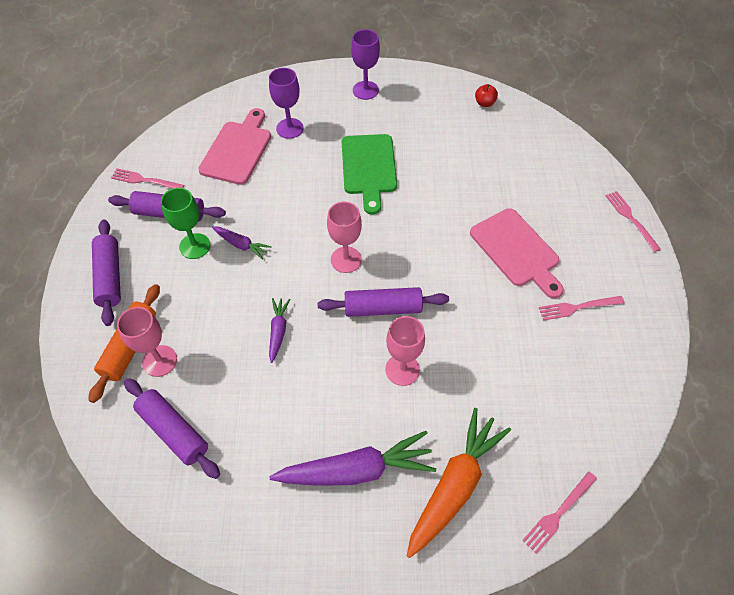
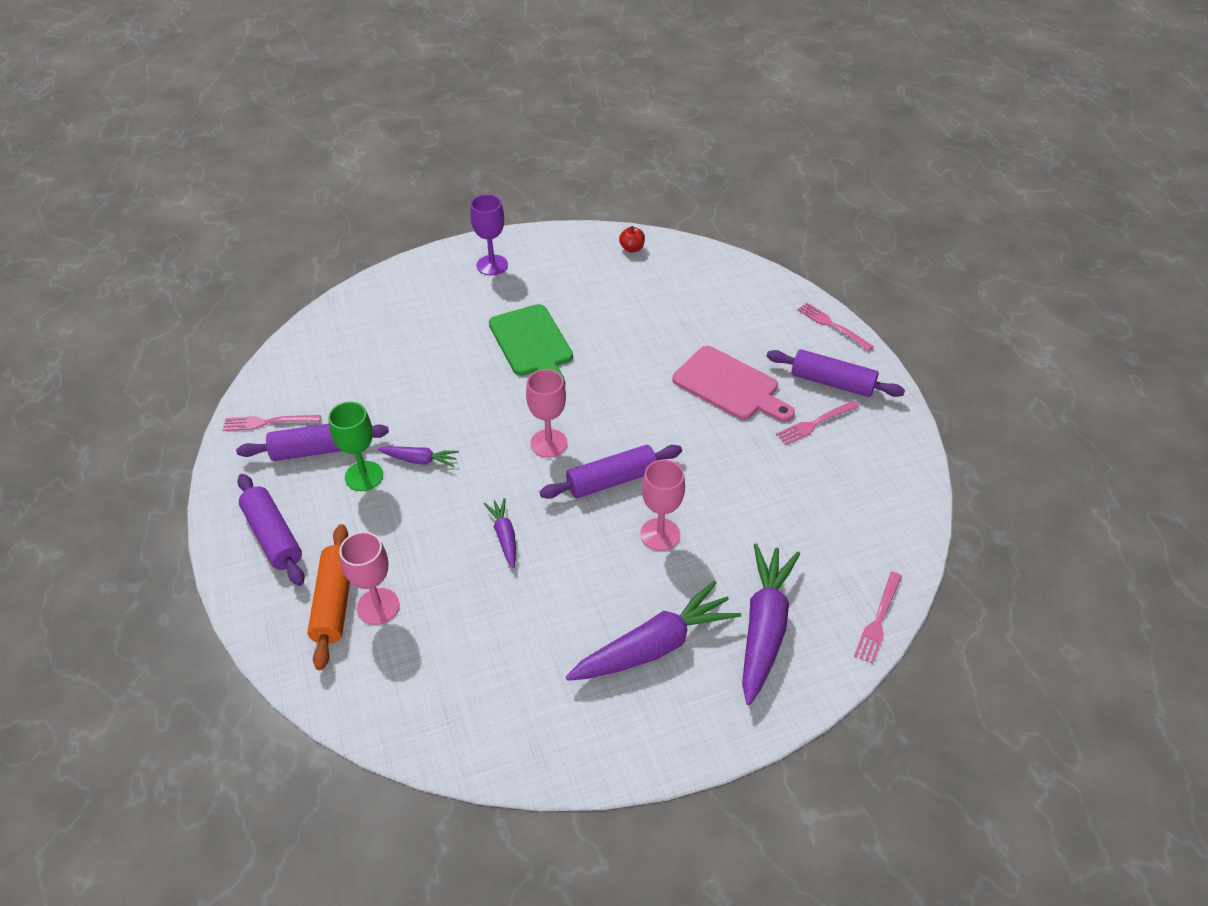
camera: 20 degrees left, 10 degrees down
(173, 431) = (429, 673): purple rolling pin -> purple rolling pin (832, 382)
(237, 150) = (368, 362): pink cutting board -> none
(290, 128) = (421, 325): purple goblet -> none
(454, 485) = (764, 628): orange carrot -> purple carrot

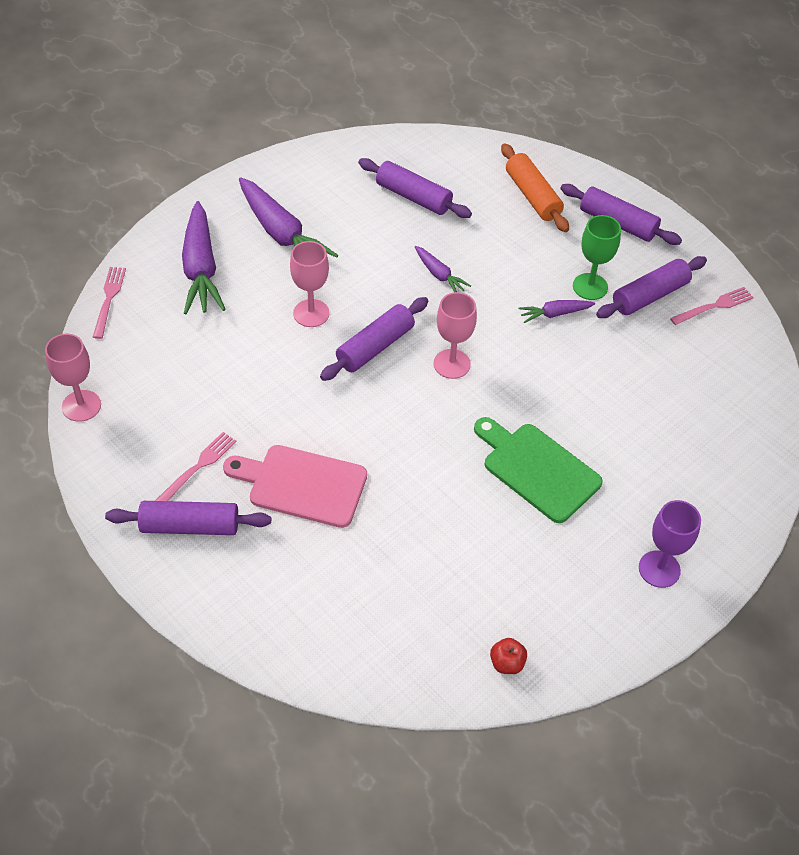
camera: 155 degrees right, 5 degrees up
(378, 606) = (499, 202): pink goblet -> pink goblet (81, 406)
(471, 648) = (413, 197): none -> purple rolling pin
(654, 646) = (281, 234): purple carrot -> purple carrot turned 75 degrees counterclockwise
(831, 325) = (207, 614): pink fork -> none

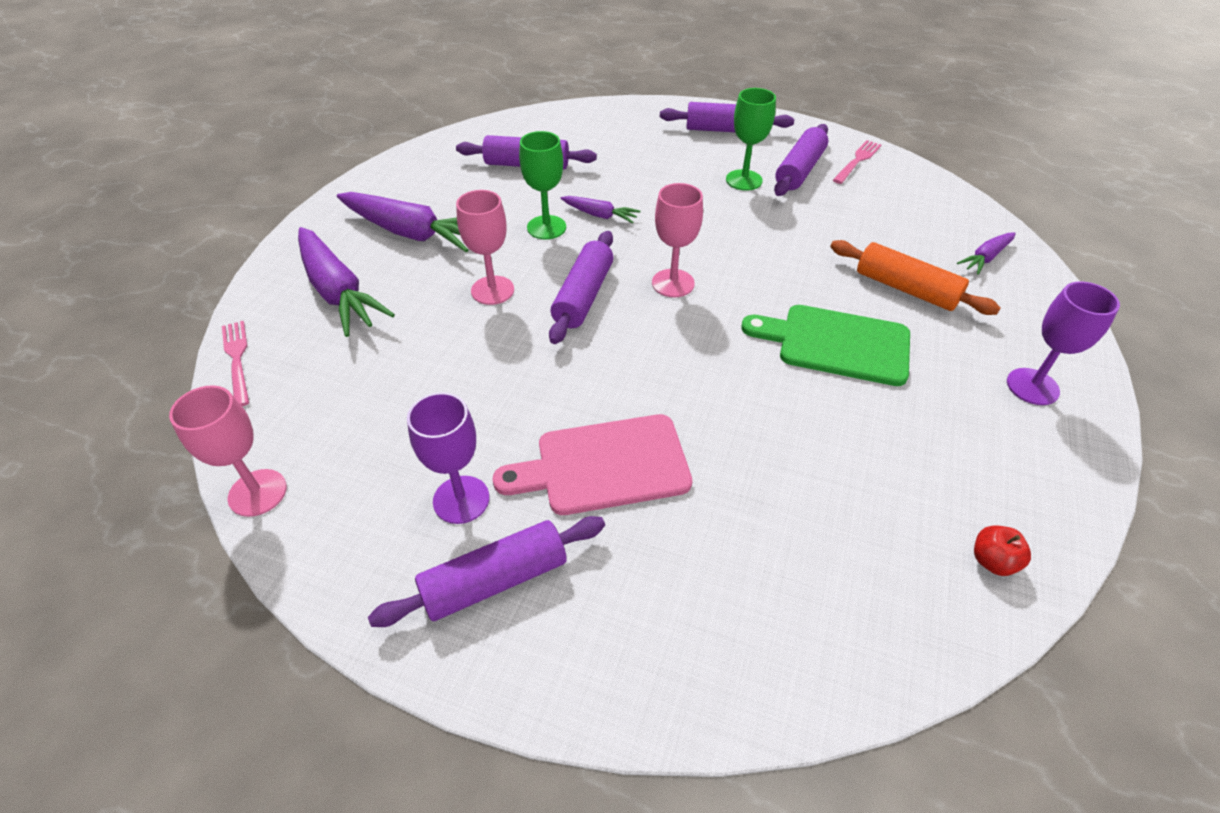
camera: 25 degrees left, 5 degrees down
(198, 466) = (461, 499): pink fork -> purple goblet
(388, 270) = (546, 227): none -> green goblet
(532, 196) = (635, 133): orange rolling pin -> orange rolling pin (906, 289)
(555, 314) = (732, 210): purple carrot -> purple carrot (986, 258)

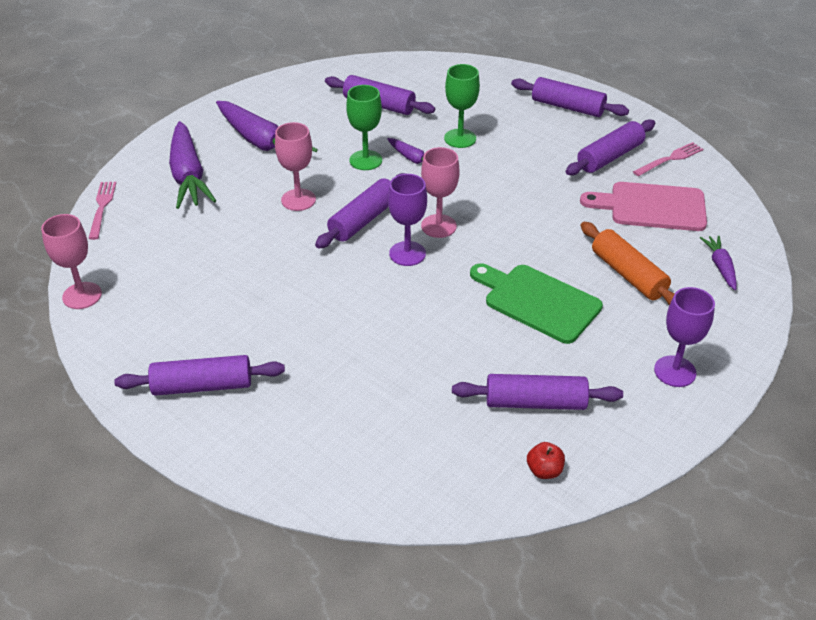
camera: 20 degrees right, 5 degrees down
(461, 499) = (205, 334): purple goblet -> purple goblet (407, 253)
(604, 465) = (311, 338): pink cutting board -> pink cutting board (652, 207)
(744, 180) = (554, 155): green goblet -> green goblet (460, 138)
(919, 470) = (535, 402): none -> purple rolling pin
(986, 258) = (720, 266): purple carrot -> purple carrot turned 105 degrees clockwise

